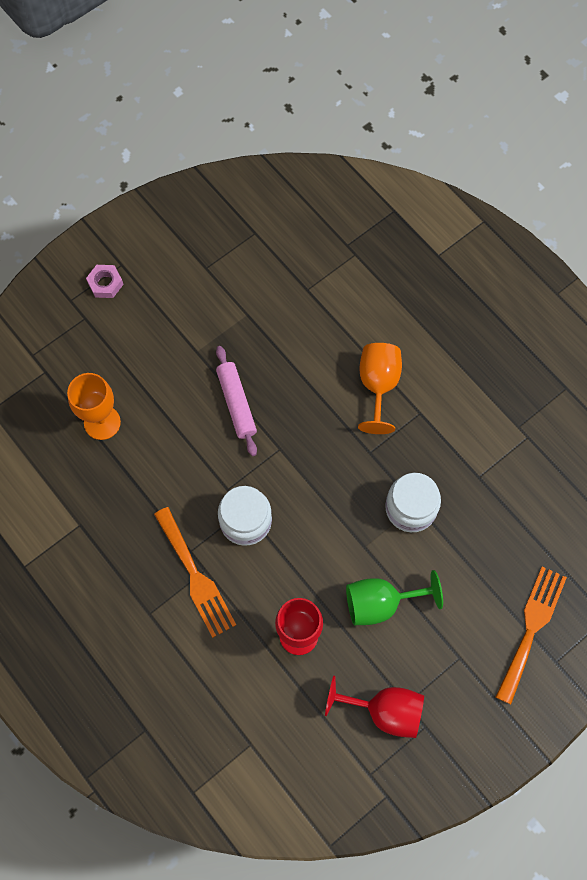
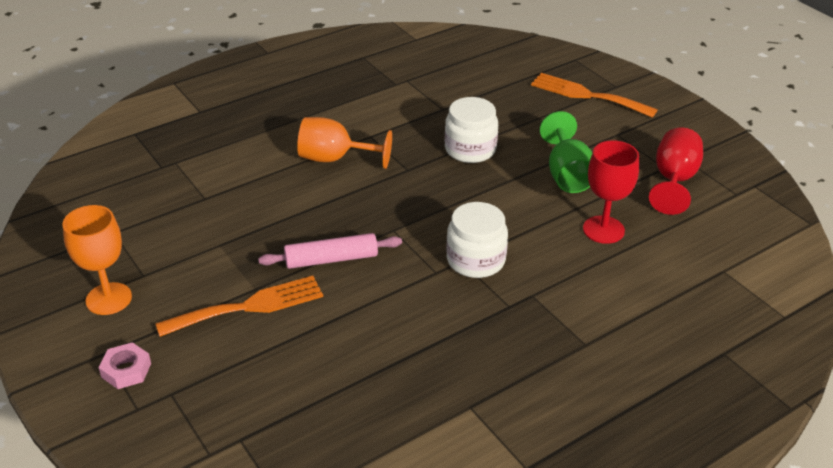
camera: 85 degrees left, 30 degrees down
(102, 422) = (330, 380): orange goblet -> orange goblet (109, 299)
(195, 576) = (540, 303): orange fork -> orange fork (248, 306)

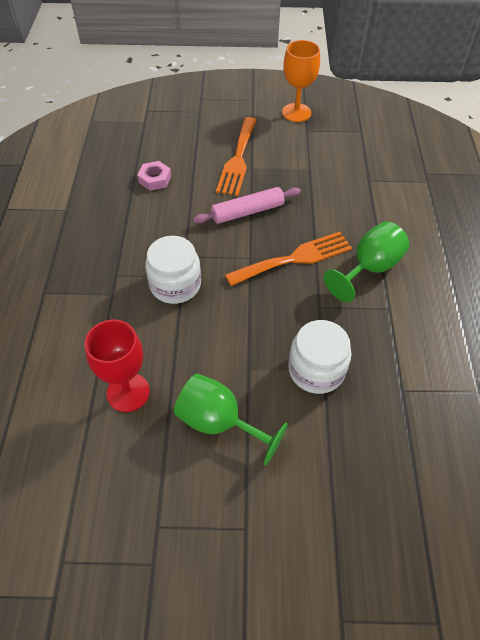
camera: 125 degrees right, 15 degrees up
(126, 370) = (232, 103): pink nut -> pink nut (155, 179)
(331, 259) = (247, 212): pink rolling pin -> pink rolling pin turned 45 degrees clockwise
(335, 159) = (369, 268): orange goblet -> green goblet
(587, 95) = (343, 563): orange fork -> orange fork (294, 258)
(674, 180) = (132, 515): red goblet -> none

